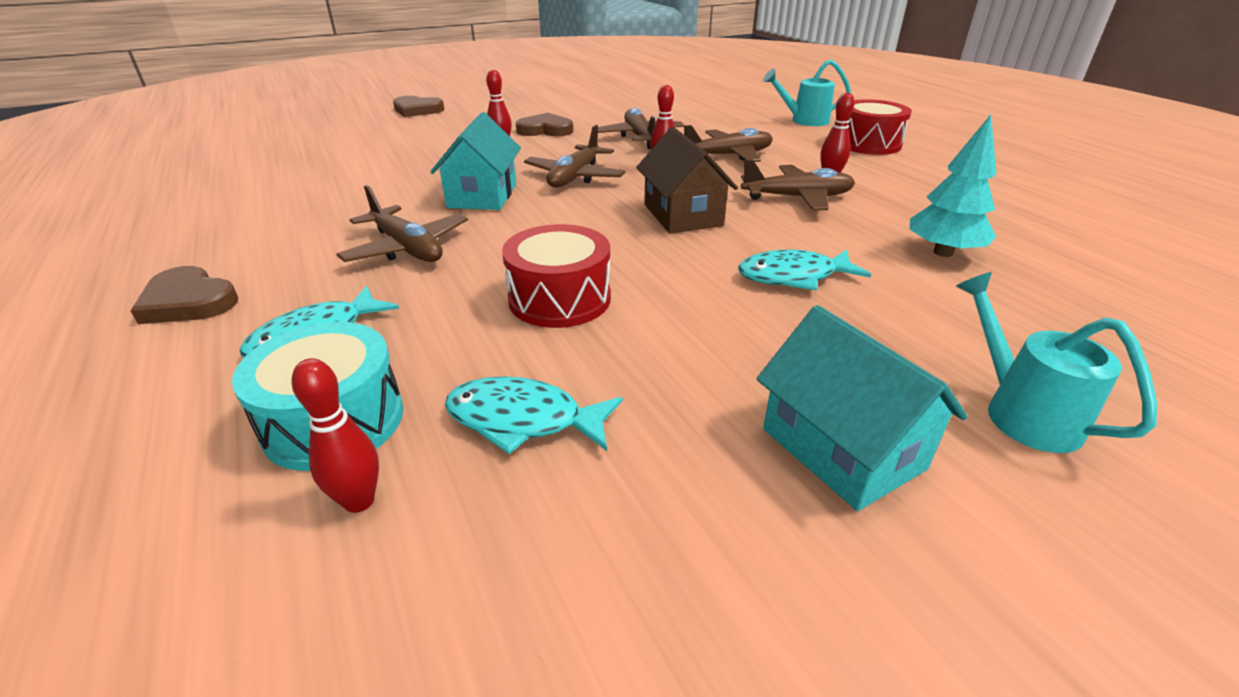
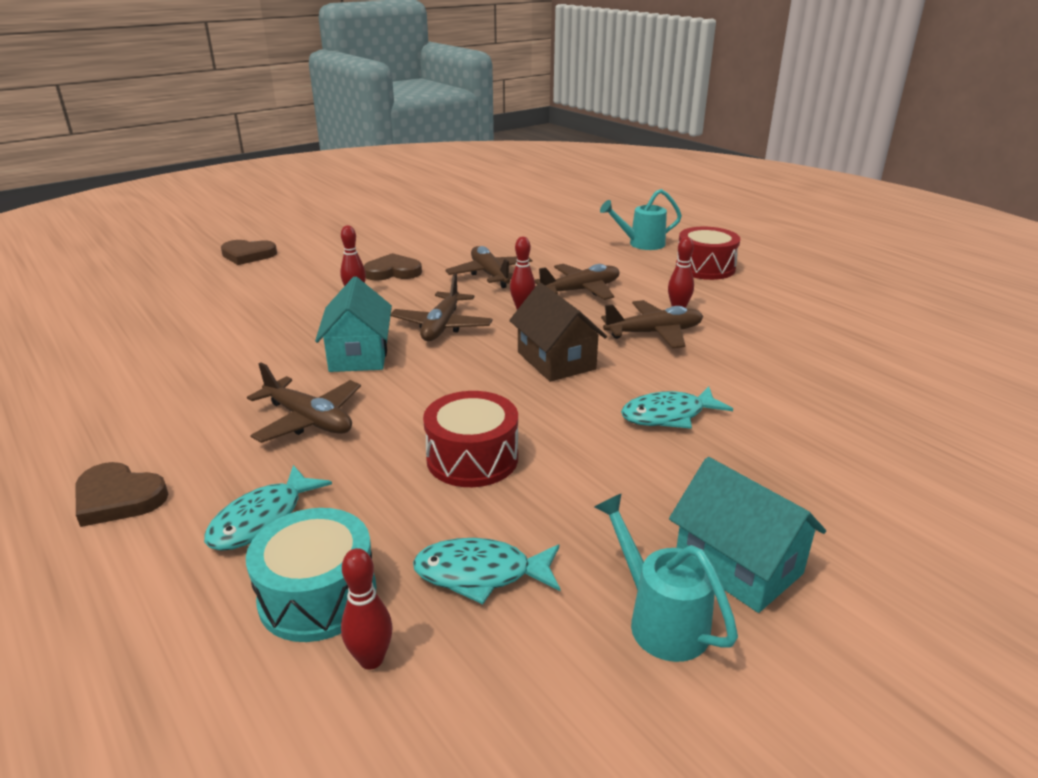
camera: 10 degrees left, 5 degrees down
(943, 252) = (787, 379): turquoise tree -> none
(1021, 412) = (864, 518): turquoise watering can -> turquoise watering can (660, 620)

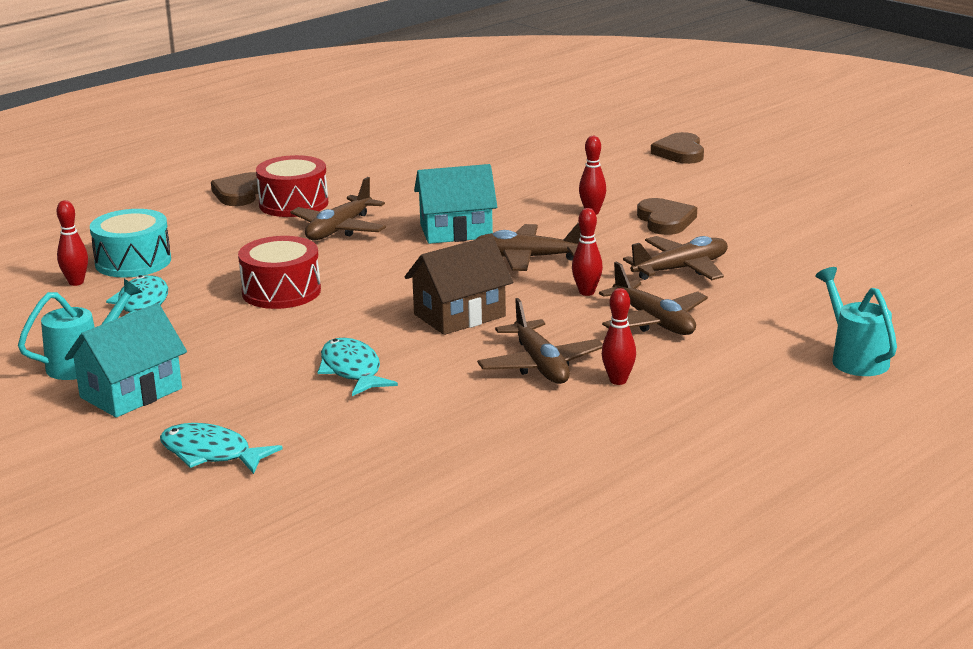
camera: 85 degrees right, 5 degrees down
(263, 520) = (211, 235): turquoise fish -> turquoise fish (211, 454)
(705, 268) = (778, 404): red drum -> red drum (293, 204)

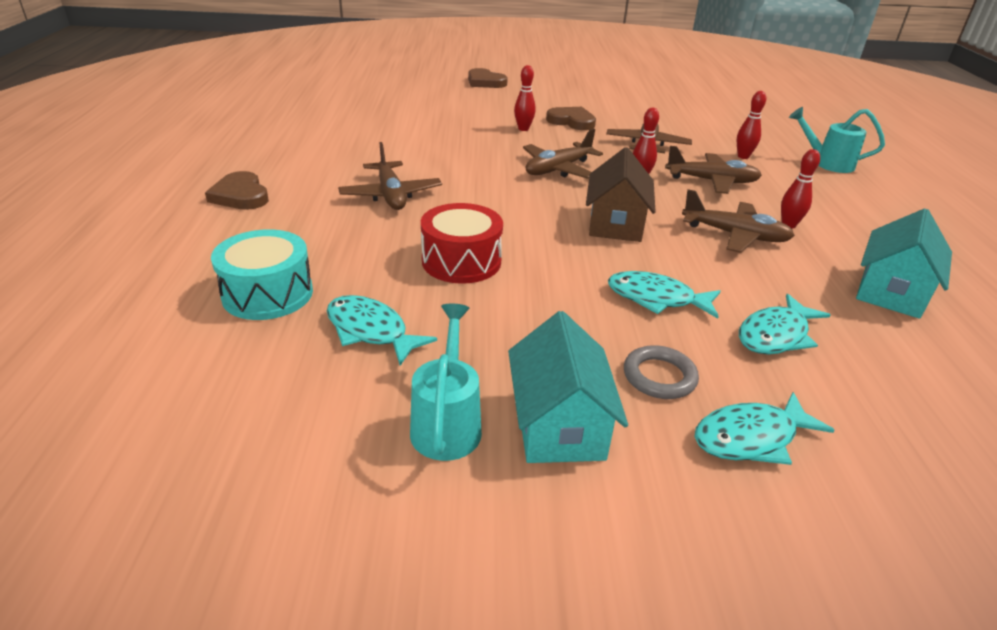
camera: 50 degrees left, 10 degrees up
(76, 282) = (249, 342): red bowling pin -> red bowling pin (743, 156)
(238, 404) = (659, 376): none -> grey ring
(293, 204) = (308, 188): red drum -> none
(374, 427) = (775, 335): none -> turquoise fish
(456, 231) = (474, 167): turquoise house -> turquoise house (891, 291)

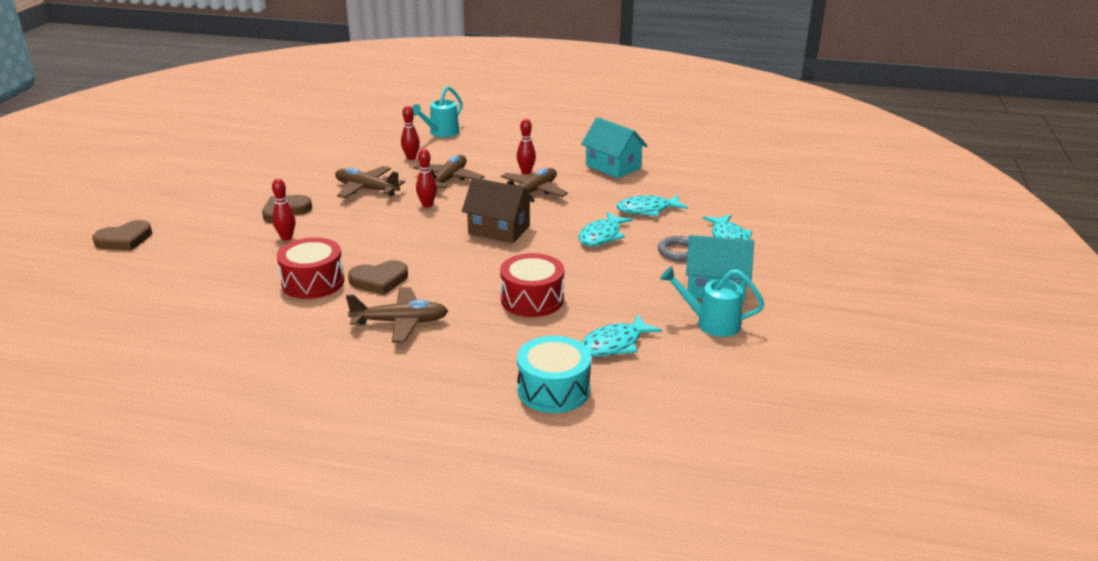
camera: 75 degrees left, 5 degrees down
(240, 195) = (356, 411): brown heart -> brown heart (379, 280)
(450, 149) = (313, 282): none -> red drum
(558, 169) = (391, 236): brown plane -> none
(775, 335) = (647, 210): turquoise fish -> turquoise fish turned 105 degrees clockwise

